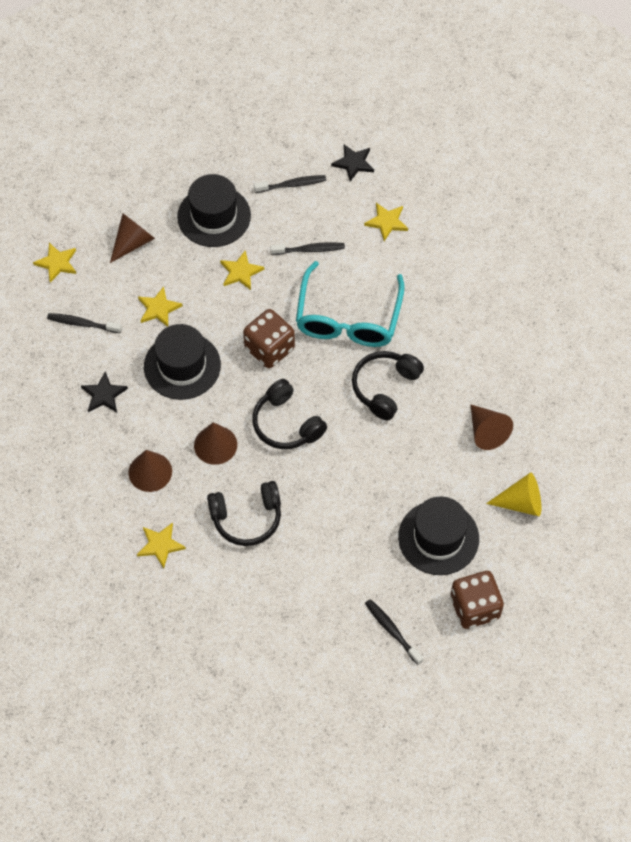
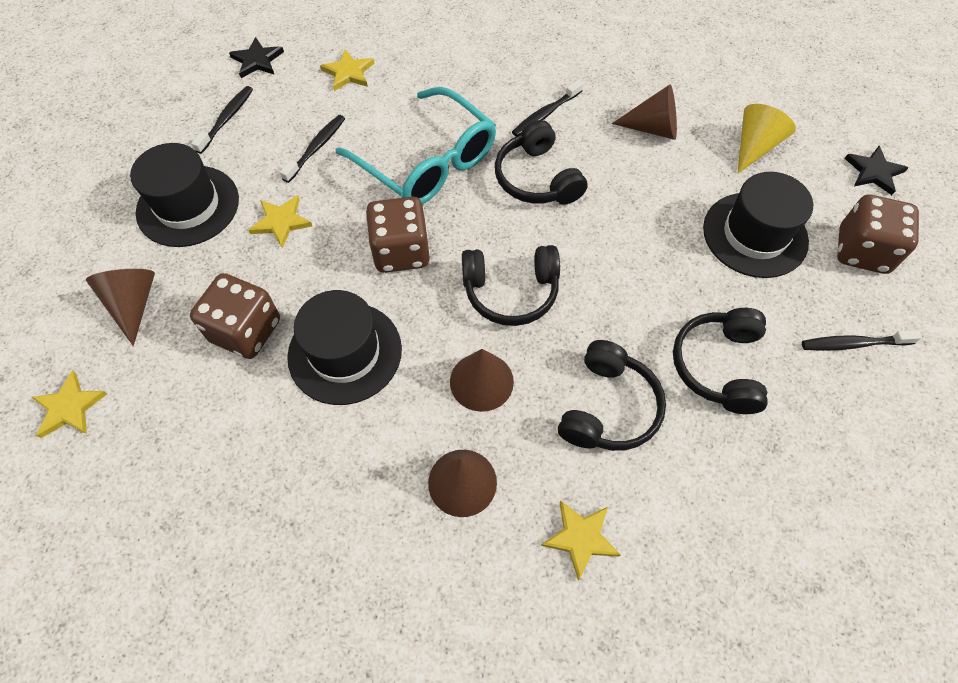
camera: 55 degrees left, 0 degrees up
(82, 324) = (182, 431): black toothbrush -> black toothbrush (545, 114)
(104, 395) = (305, 470): black star -> black star (874, 172)
(158, 308) = (246, 331): yellow star -> brown dice
(318, 562) = (718, 366): none -> black headphones

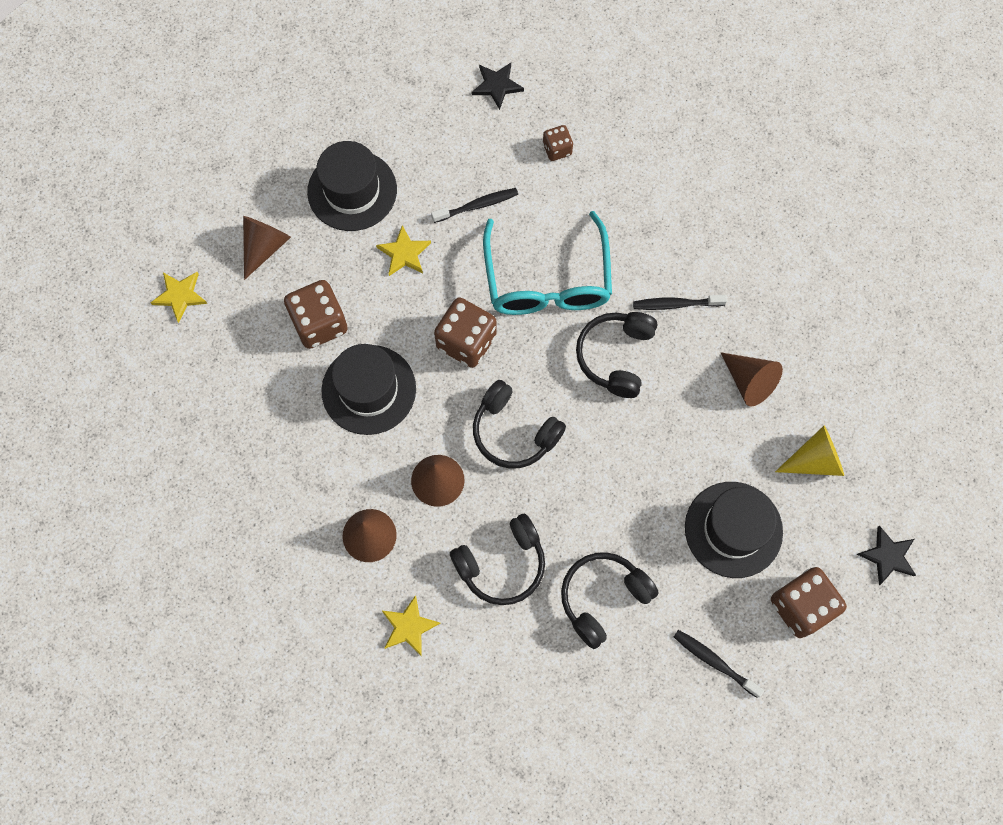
camera: 40 degrees right, 10 degrees up
(227, 119) = (433, 129): black toothbrush -> none
(348, 73) = (557, 149): yellow star -> brown dice

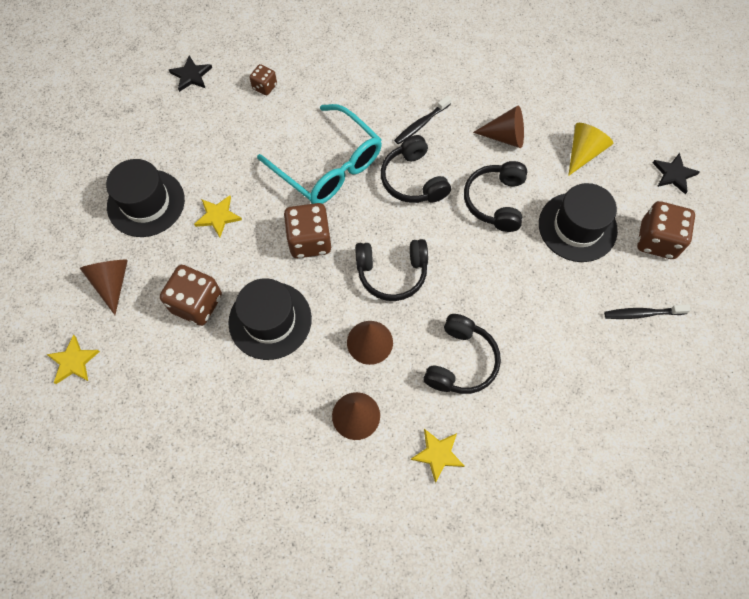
camera: 40 degrees left, 5 degrees down
(477, 205) = (242, 154): black toothbrush -> none
(603, 598) = (542, 330): black headphones -> black headphones (495, 201)

